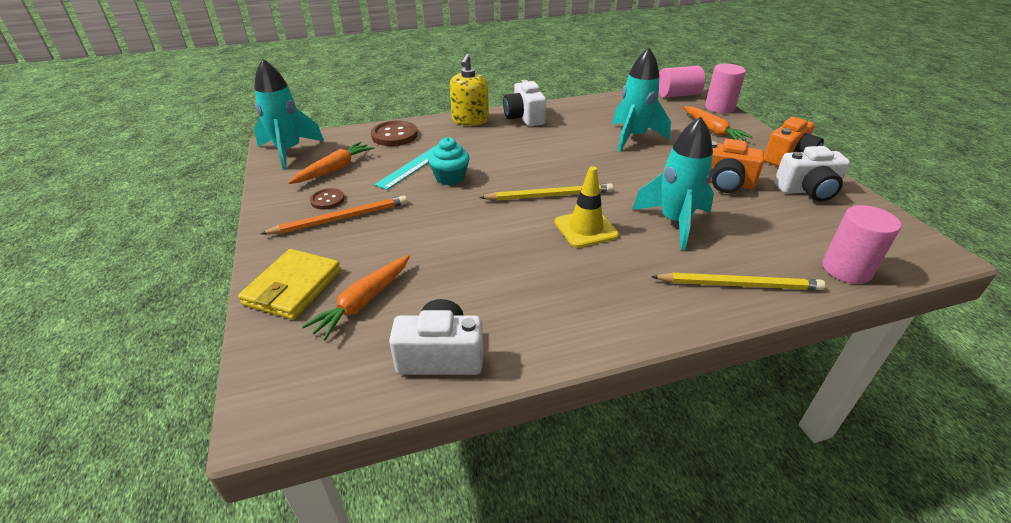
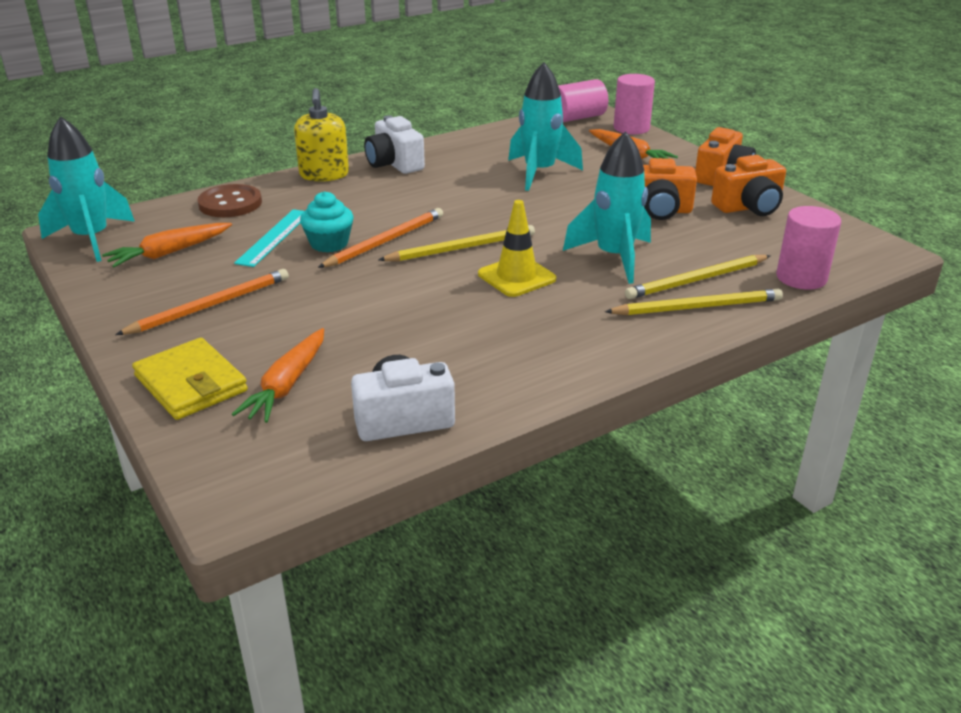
camera: 15 degrees left, 5 degrees down
(293, 287) = (191, 383): yellow wallet -> yellow wallet turned 45 degrees counterclockwise
(327, 200) = (180, 288): brown button -> none
(334, 169) = (169, 253): orange carrot -> orange carrot turned 150 degrees counterclockwise
(493, 181) = (385, 241): none -> orange pencil
(744, 256) = (697, 280): none -> yellow pencil
(807, 190) = (749, 207): white camera -> orange camera

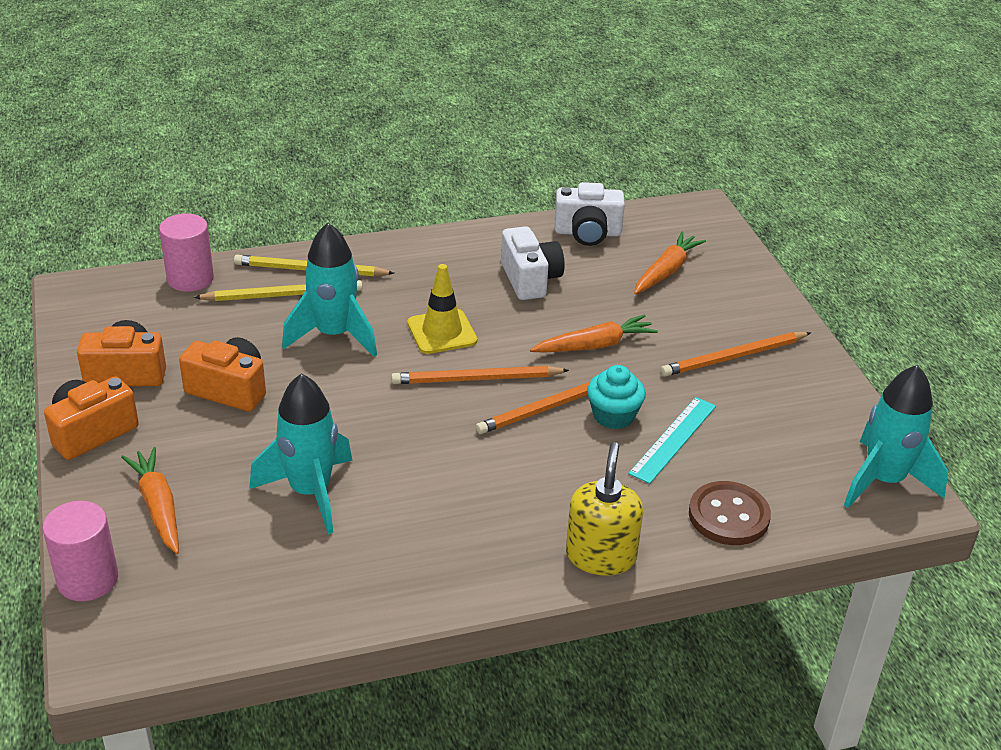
camera: 165 degrees left, 5 degrees up
(169, 253) = (788, 438): orange carrot -> orange carrot (594, 345)
(191, 383) = (739, 286): yellow wallet -> none
(394, 164) = (496, 561): white camera -> white camera (530, 279)
(461, 248) = (476, 379): yellow pencil -> orange pencil
(577, 118) = (141, 636): pink cylinder -> none

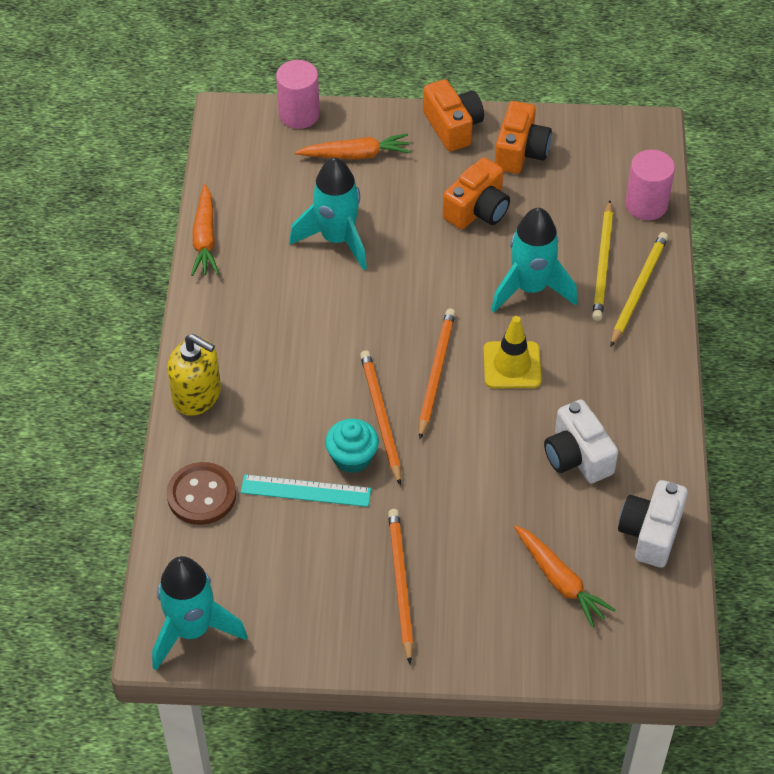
camera: 110 degrees right, 15 degrees up
(530, 279) = (577, 456): white camera -> white camera turned 60 degrees clockwise
(594, 345) = (455, 476): orange carrot -> orange carrot (205, 238)
(673, 439) = (305, 491): turquoise ruler -> turquoise ruler turned 45 degrees counterclockwise

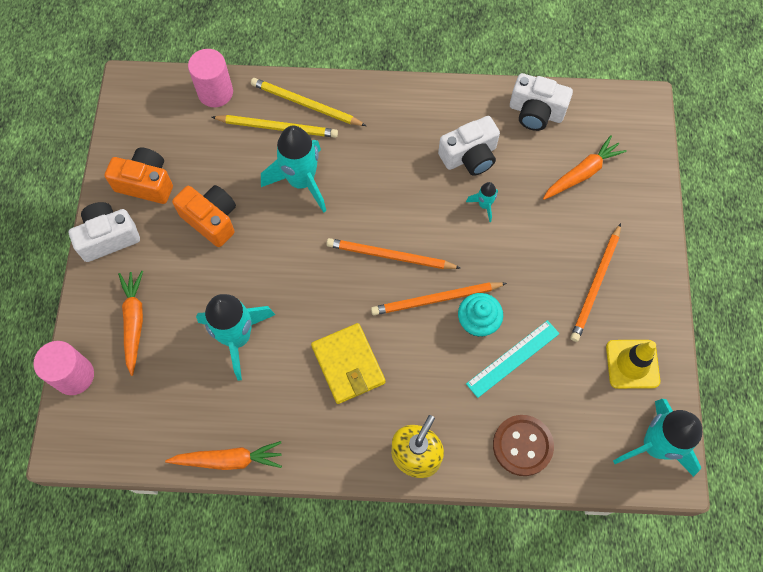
camera: 90 degrees left, 15 degrees up
(303, 335) = (348, 364): none -> yellow wallet
(305, 491) = (513, 358): turquoise ruler -> turquoise ruler turned 45 degrees clockwise
(400, 584) = (595, 284): orange pencil -> orange pencil turned 60 degrees counterclockwise
(453, 127) = (108, 237): orange camera -> white camera
(507, 469) = (484, 205): none -> turquoise rocket
(512, 365) = (381, 198): yellow traffic cone -> yellow traffic cone (632, 364)

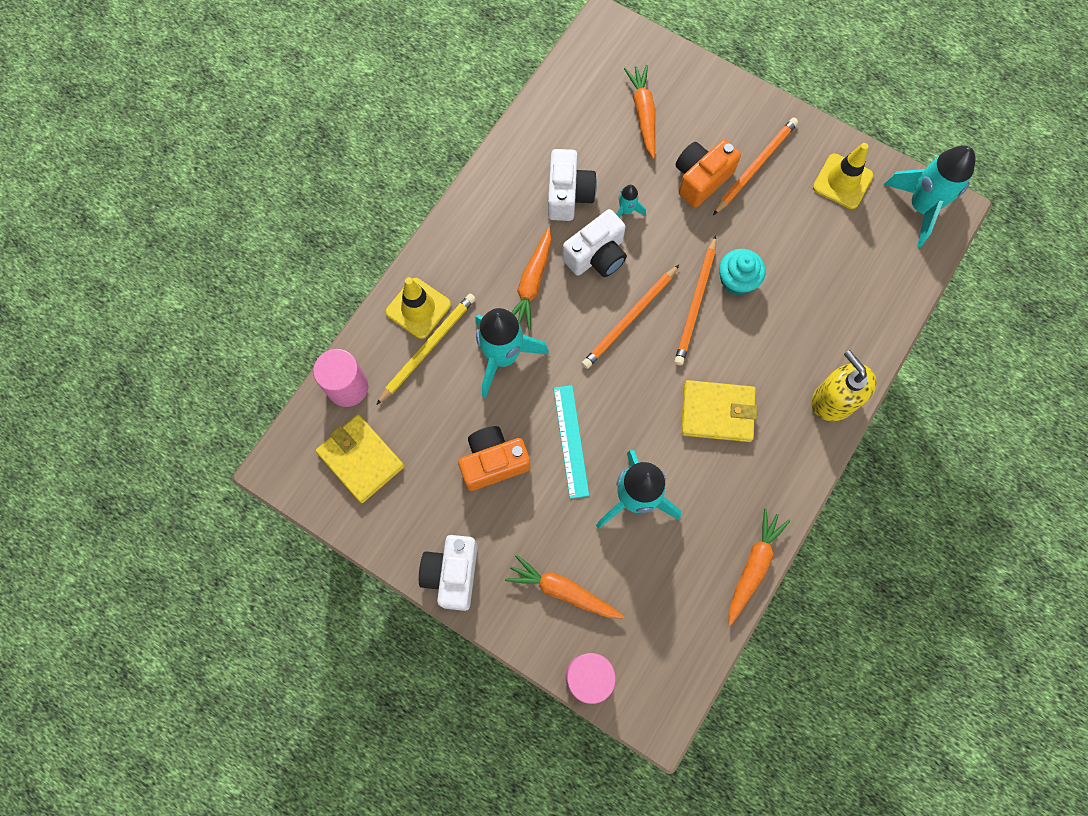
camera: 60 degrees left, 5 degrees up
(146, 183) = (412, 507): orange camera -> orange camera (701, 179)
(164, 131) = (361, 459): none -> yellow wallet
(305, 104) = (418, 308): yellow pencil -> yellow traffic cone
(376, 170) = (532, 283): none -> orange carrot
(513, 358) = (787, 271): turquoise ruler -> turquoise ruler (571, 441)
(522, 445) = (869, 308): brown button -> none
(536, 112) = (558, 114): white camera -> white camera (596, 255)
(595, 284) = (755, 166): orange pencil -> orange pencil turned 105 degrees counterclockwise

